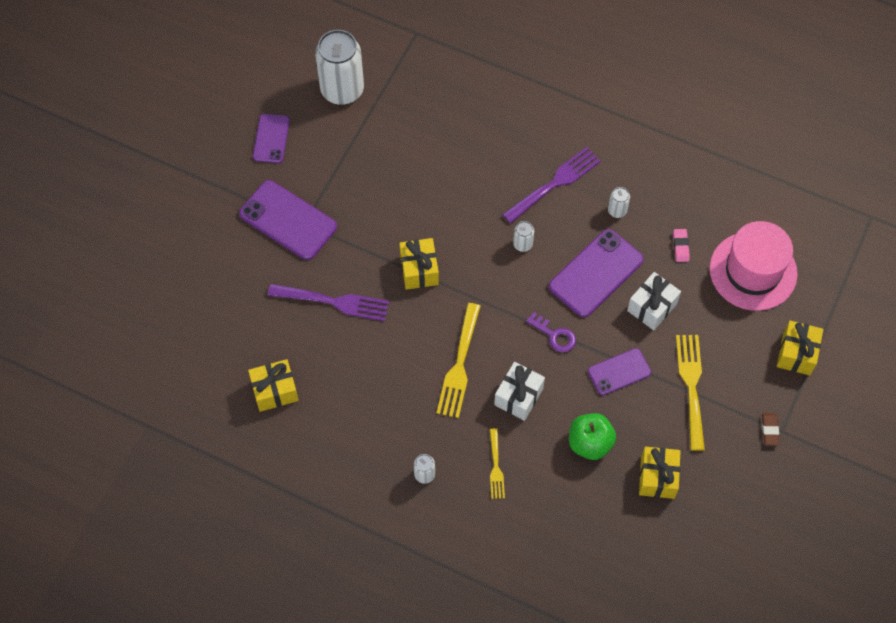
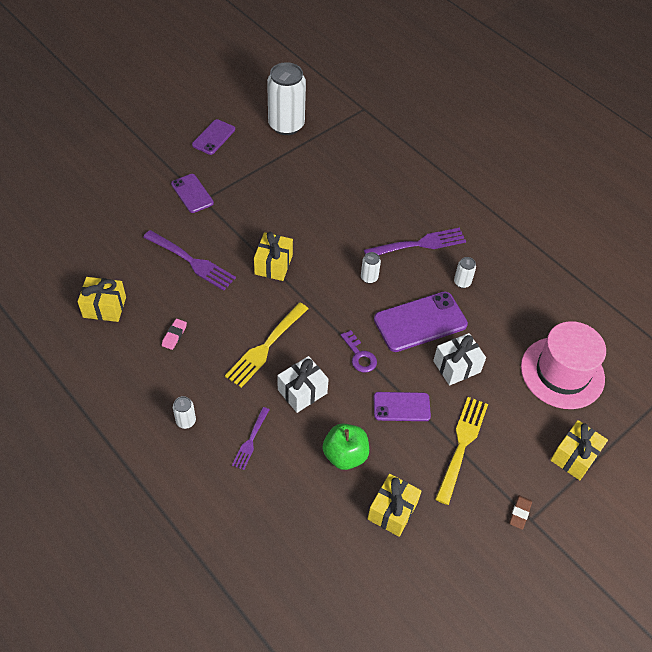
camera: 20 degrees right, 10 degrees down
(288, 220) = (192, 193): purple phone -> purple phone, size x0.61
(496, 467) = (250, 440): yellow fork -> purple fork
(680, 246) = (505, 329): pink eraser -> pink eraser (174, 335)

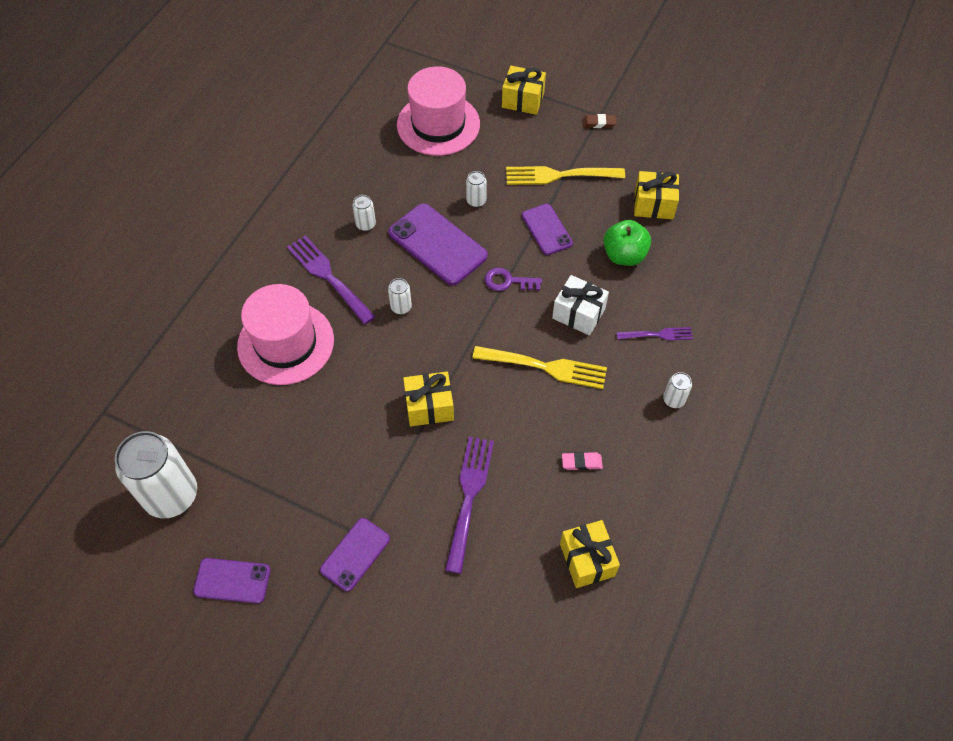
camera: 110 degrees left, 5 degrees up
(359, 355) = (508, 281): purple key -> purple key turned 120 degrees counterclockwise
(370, 204) = (286, 343): none -> pink hat
(456, 366) = (476, 201): white gift -> white can

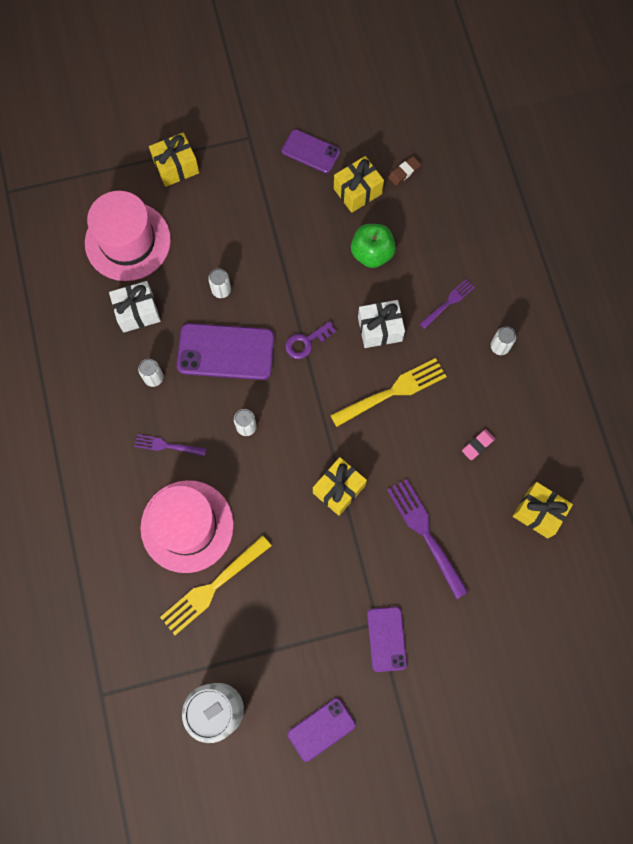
camera: 40 degrees left, 15 degrees up
(328, 277) = (167, 446): purple fork -> purple fork, size x0.58
(398, 174) = (137, 312): none -> white gift
(547, 229) = (297, 274): purple phone -> purple phone (310, 151)
(559, 175) = (265, 218): yellow fork -> yellow fork (212, 587)
(598, 123) = (255, 145): brown eraser -> brown eraser (404, 172)

